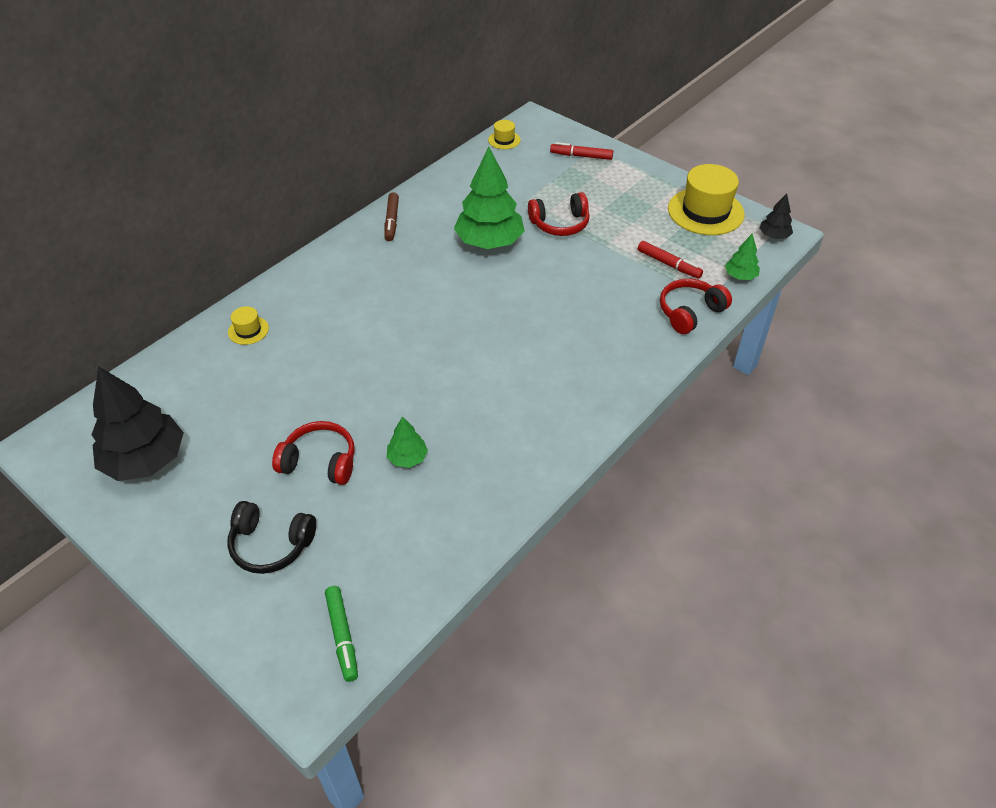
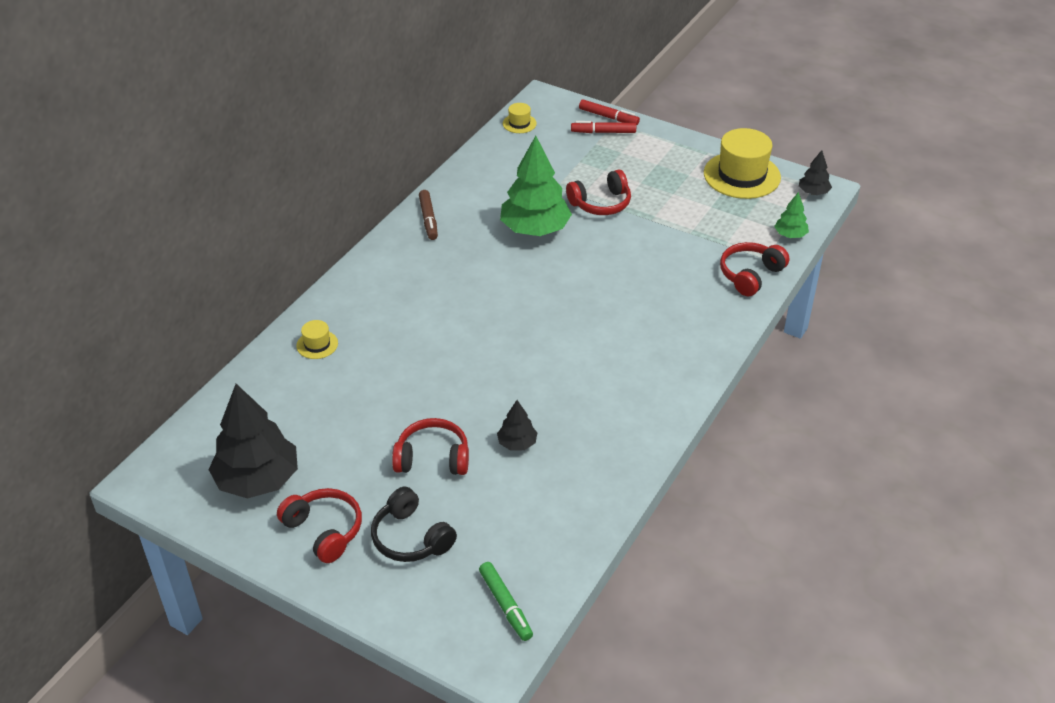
camera: 10 degrees left, 5 degrees down
(189, 524) = (324, 530): none -> red headphones
(271, 544) = (411, 538): black headphones -> black headphones turned 45 degrees clockwise
(407, 458) = (517, 443): green tree -> black tree
(668, 264) = (718, 231): red marker -> red marker (608, 117)

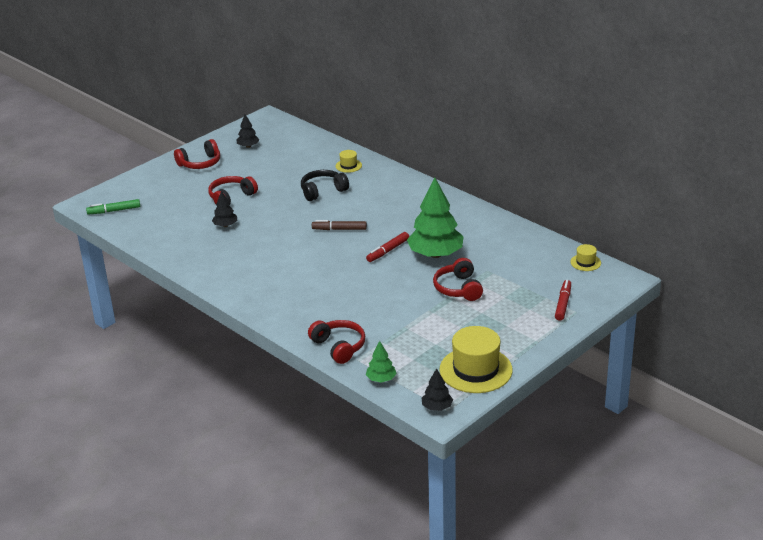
camera: 105 degrees right, 10 degrees down
(257, 480) = (248, 146): black tree -> black tree, size x0.48
(411, 538) = (178, 187): black headphones -> black headphones (323, 191)
(428, 219) = (464, 211): brown marker -> brown marker (339, 229)
(432, 458) = (231, 197): red headphones -> red headphones turned 150 degrees counterclockwise
(608, 117) = (587, 310): red marker -> red marker (388, 251)

